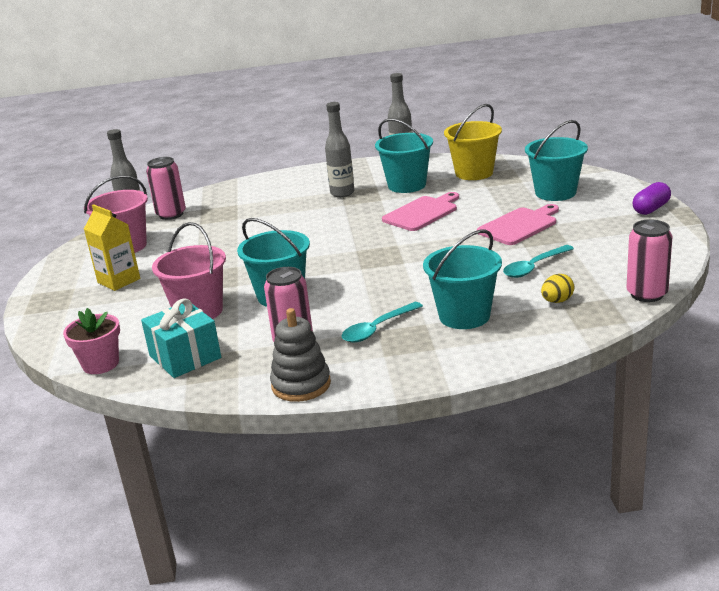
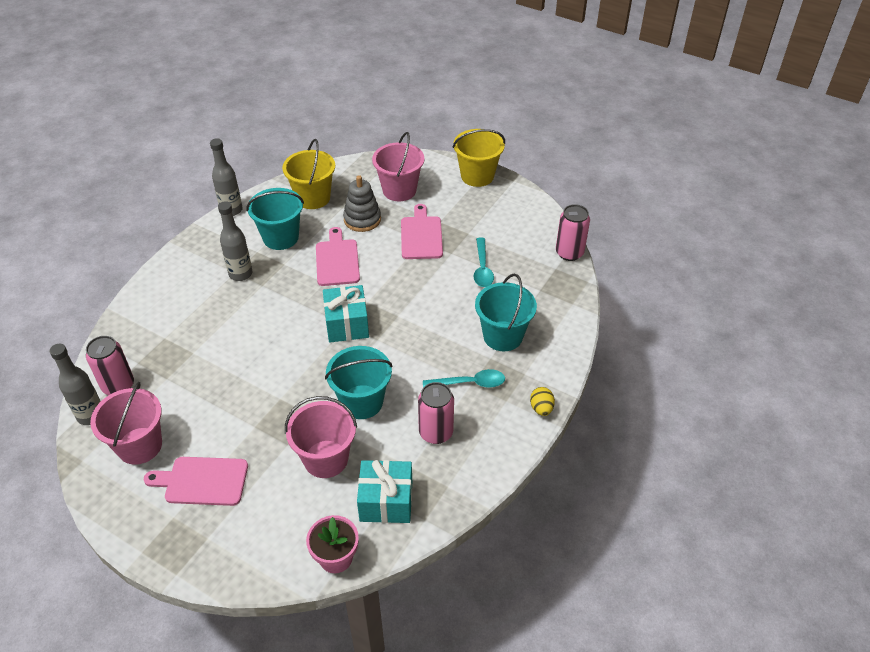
camera: 55 degrees left, 20 degrees up
(119, 281) = (202, 481): yellow carton -> pink cutting board
(301, 385) = (495, 460): grey stacking toy -> grey stacking toy (362, 219)
(357, 250) = (347, 324): none -> turquoise gift
(377, 329) = (470, 383): turquoise spoon -> turquoise spoon turned 90 degrees counterclockwise
(555, 193) = (399, 190): turquoise bucket -> pink bucket
(557, 301) = (534, 289): yellow egg -> yellow egg (541, 408)
(651, 209) = (477, 176): purple capsule -> yellow bucket

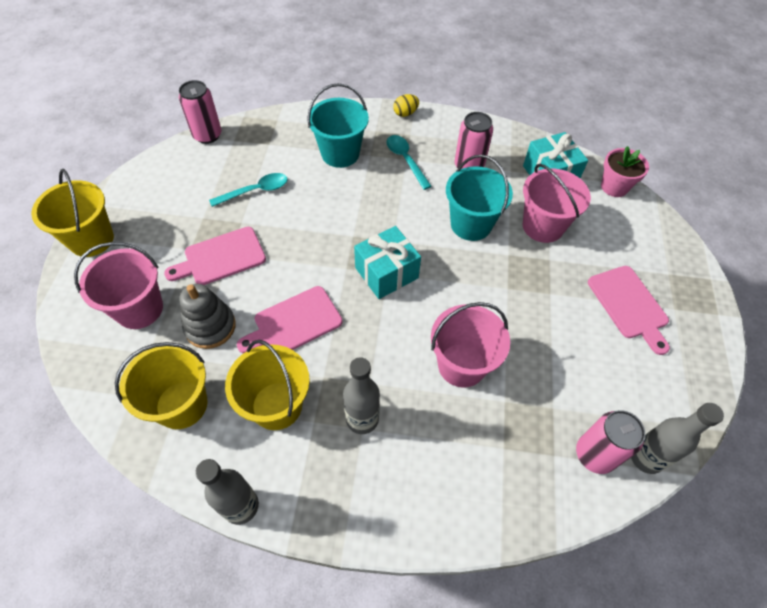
camera: 115 degrees left, 10 degrees up
(139, 445) = (639, 381): pink bucket -> pink bucket (461, 365)
(281, 237) = (277, 405): turquoise bucket -> yellow bucket

